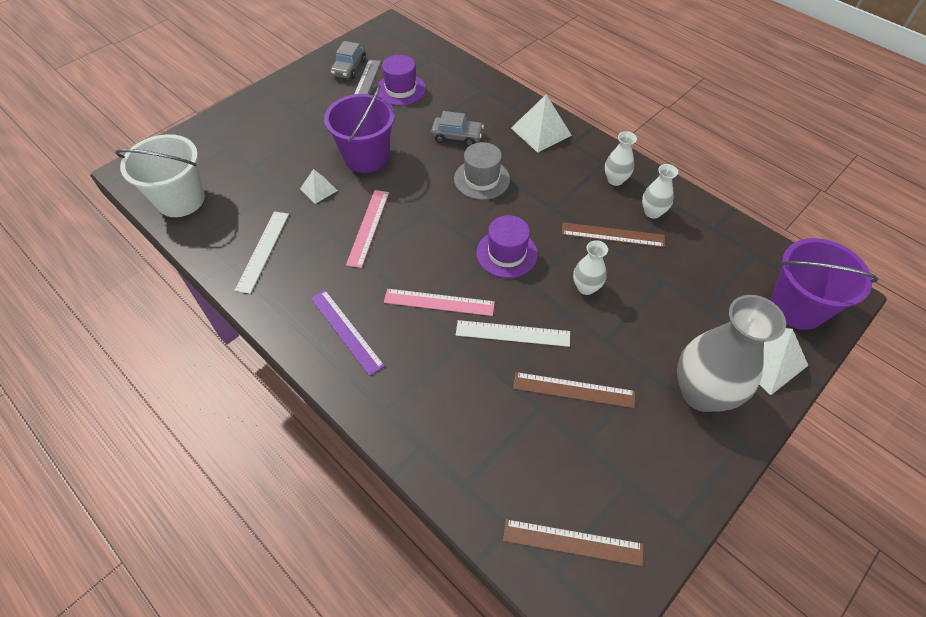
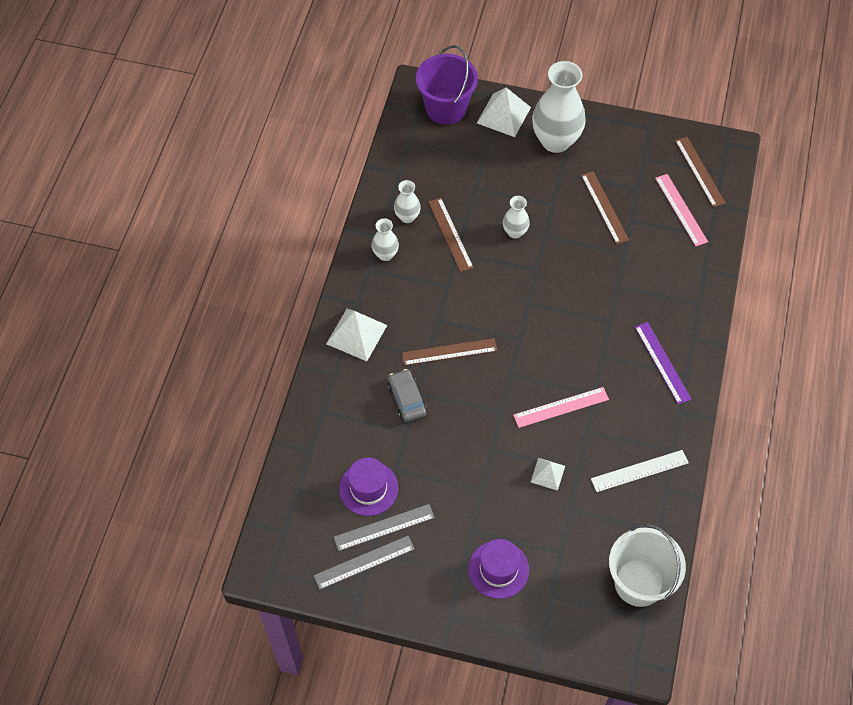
camera: 120 degrees left, 5 degrees up
(346, 331) = (662, 362): purple ruler -> purple ruler turned 45 degrees counterclockwise
(349, 68) = (364, 562): grey car -> grey ruler
(366, 157) = (483, 460): purple bucket -> none
(439, 302) = (595, 317): pink ruler -> pink ruler (681, 209)
(481, 179) = (449, 352): grey hat -> brown ruler
(506, 253) = (518, 295): purple hat -> purple hat (498, 569)
(512, 333) = (587, 259): white ruler -> none
(701, 393) = (555, 141): grey vase -> white vase

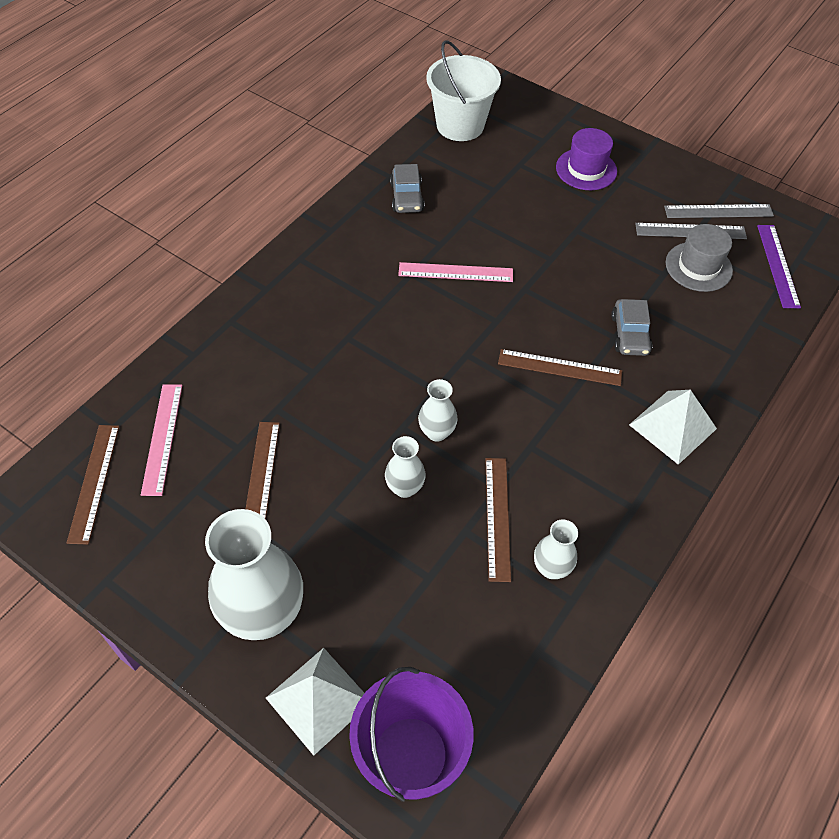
camera: 160 degrees left, 5 degrees down
(368, 488) = (698, 267): purple hat -> grey hat
(385, 254) = (602, 521): white vase -> white vase (436, 432)
(548, 474) = (501, 222): white pyramid -> none
(639, 471) = (407, 197): white ruler -> grey car
(662, 362) = (317, 277): purple ruler -> purple ruler (778, 265)

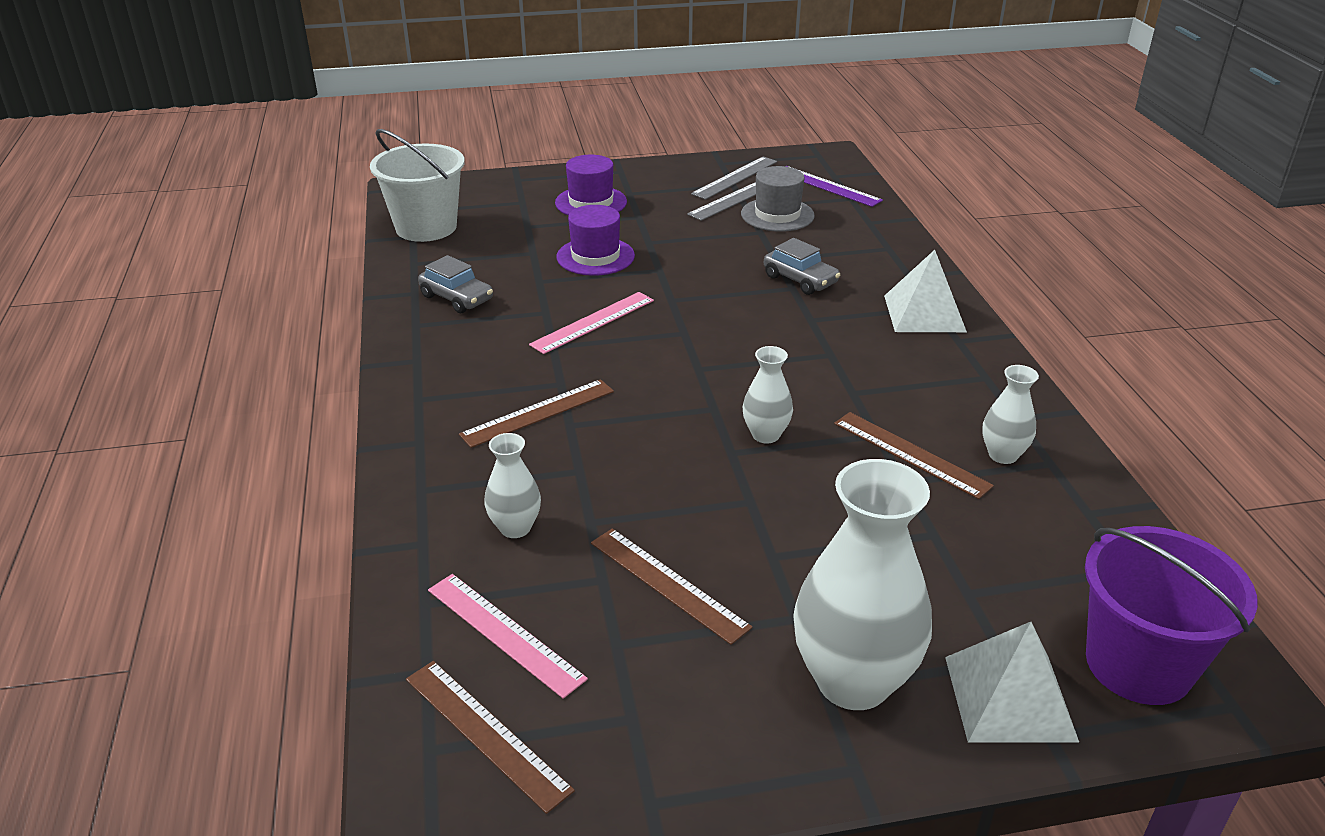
camera: 45 degrees left, 20 degrees down
(405, 488) = (807, 490): white vase -> white vase (515, 528)
(526, 219) = (595, 256): none -> purple hat
(559, 367) = (786, 330): brown ruler -> brown ruler (538, 413)

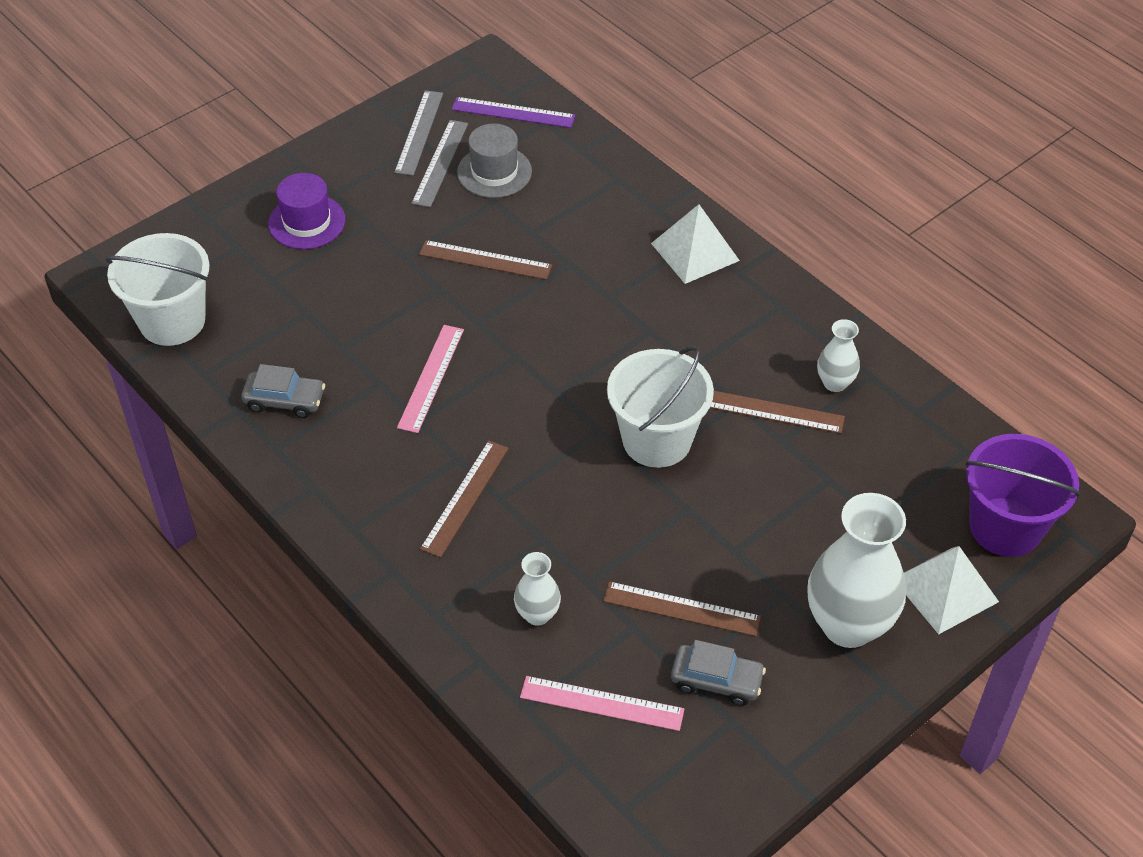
camera: 30 degrees left, 15 degrees up
(486, 733) = (650, 780): brown ruler -> brown ruler (485, 260)
(595, 256) = (369, 295): purple hat -> none
(765, 435) = (656, 440): white vase -> white bucket
(800, 280) = (570, 252): grey car -> grey car (716, 680)

